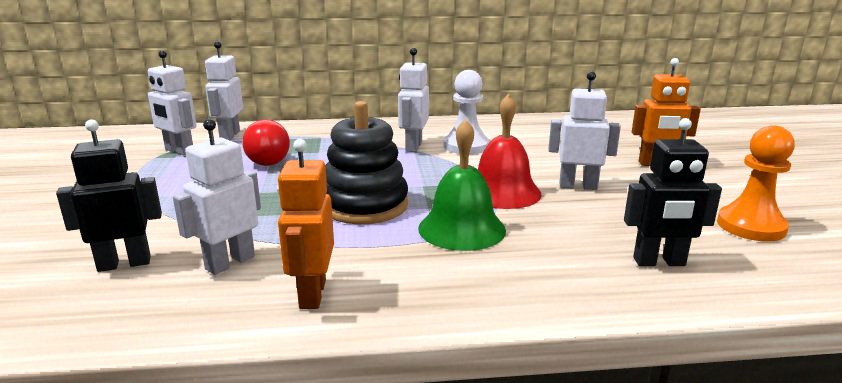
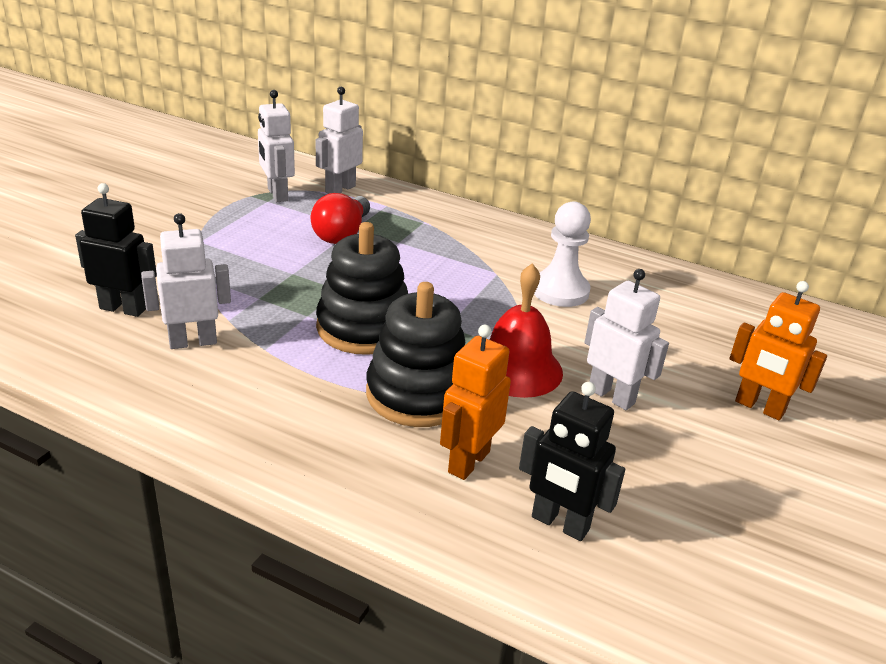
camera: 30 degrees right, 10 degrees up
(312, 294) = (218, 402): orange robot -> orange robot (468, 461)
(413, 146) = (501, 270): white robot -> none
(461, 229) = (418, 394): green bell -> black stacking toy
(751, 226) = (739, 537): orange pawn -> none

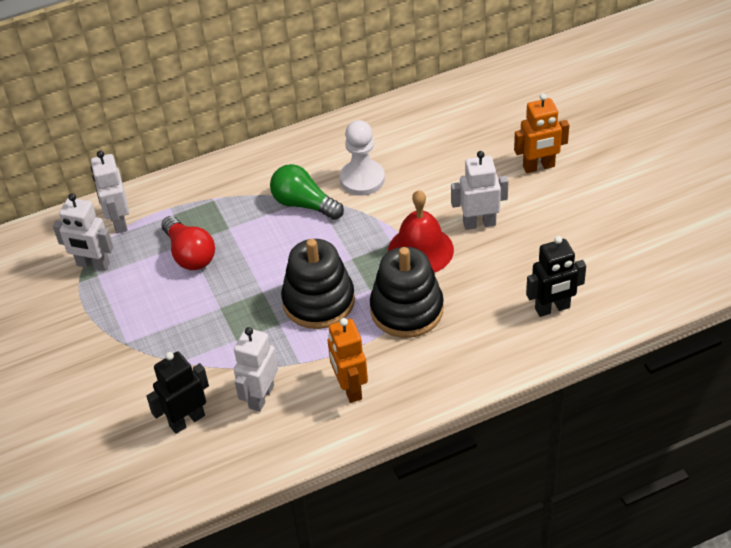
camera: 45 degrees left, 15 degrees up
(468, 461) = (480, 319): orange robot -> orange robot (350, 388)
(481, 270) = (304, 204): none -> green light bulb

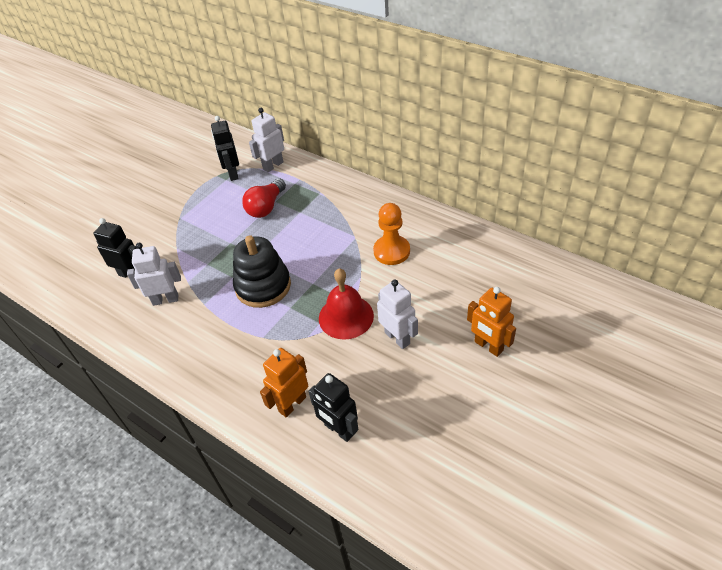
camera: 60 degrees right, 0 degrees up
(93, 265) = (232, 174): white robot -> black robot
(304, 204) = (346, 235): green light bulb -> none
(350, 388) = (194, 341): orange robot -> orange robot (292, 404)
(362, 179) = (391, 251): white pawn -> orange pawn
(406, 309) = (283, 337): black stacking toy -> none

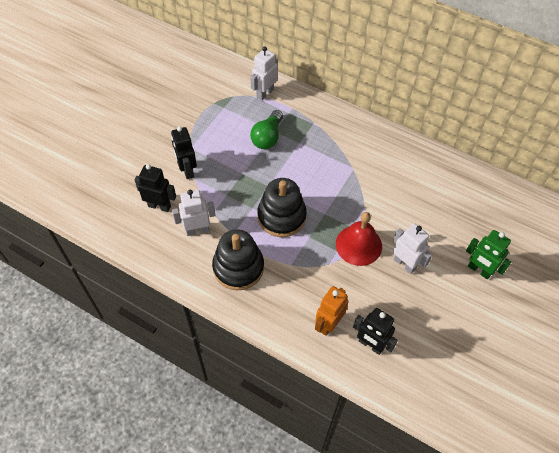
camera: 10 degrees left, 10 degrees up
(201, 339) = (238, 267): none -> black stacking toy
(232, 174) = (229, 101): black robot -> black robot (187, 170)
(266, 207) = (267, 137): red light bulb -> green light bulb
(391, 251) = (387, 182): orange pawn -> none
(488, 346) = (479, 270): orange robot -> green robot

